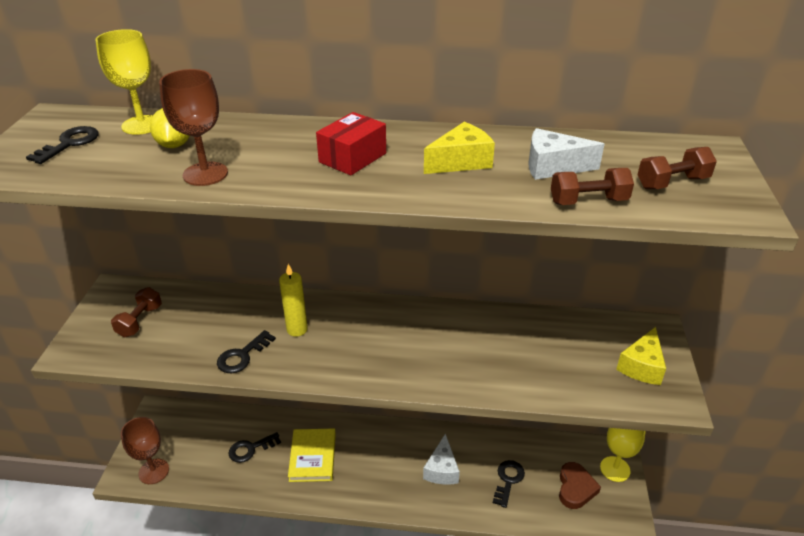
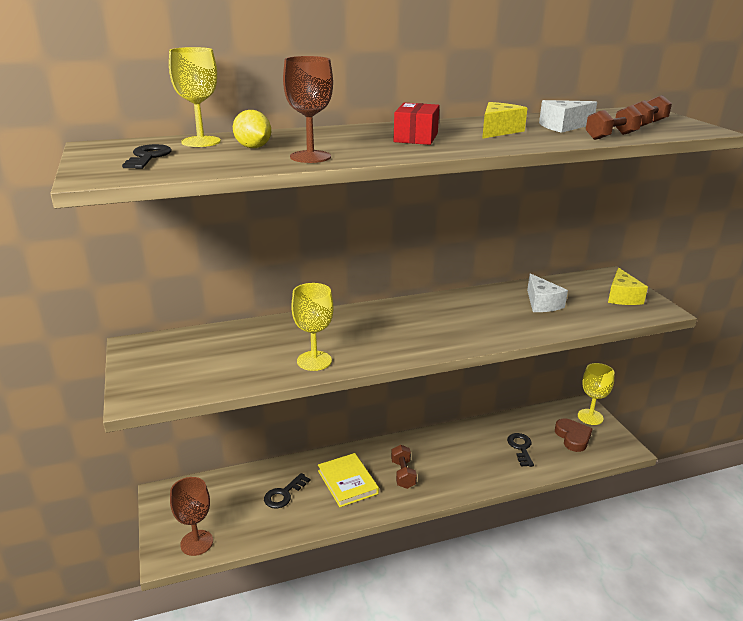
camera: 25 degrees left, 10 degrees down
(140, 321) = (188, 361): brown dumbbell -> brown dumbbell (403, 474)
(242, 356) = (314, 361): black key -> yellow goblet
(297, 329) = (345, 333): yellow candle -> none
(442, 469) = (464, 457): white cheese -> white cheese (542, 303)

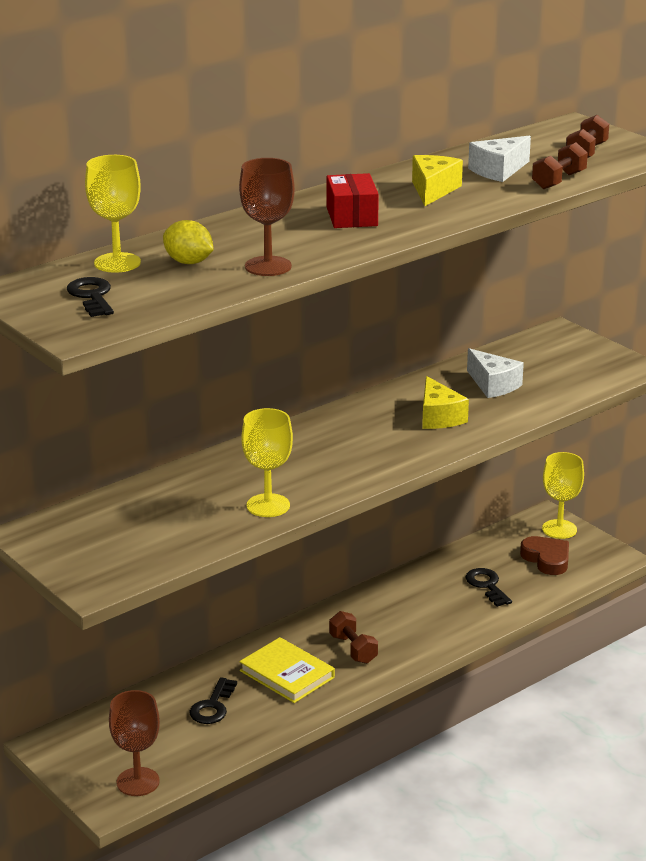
camera: 20 degrees left, 0 degrees up
(622, 297) = (583, 359): yellow cheese -> yellow cheese (439, 417)

